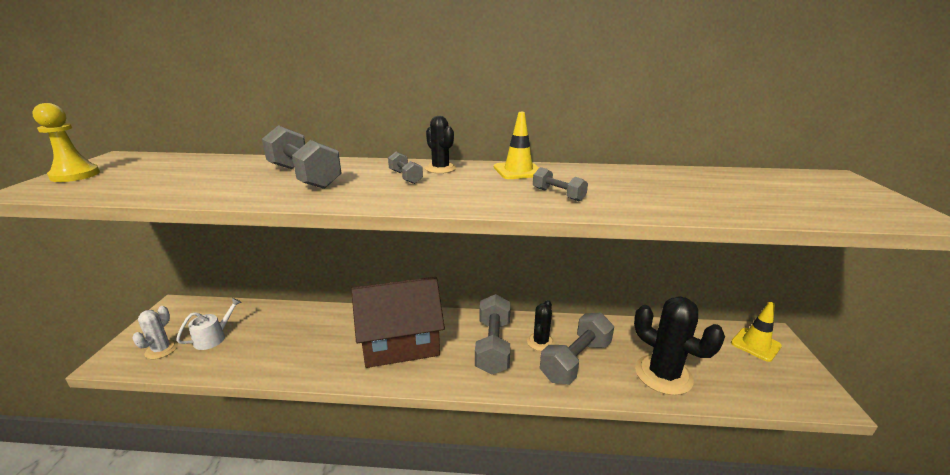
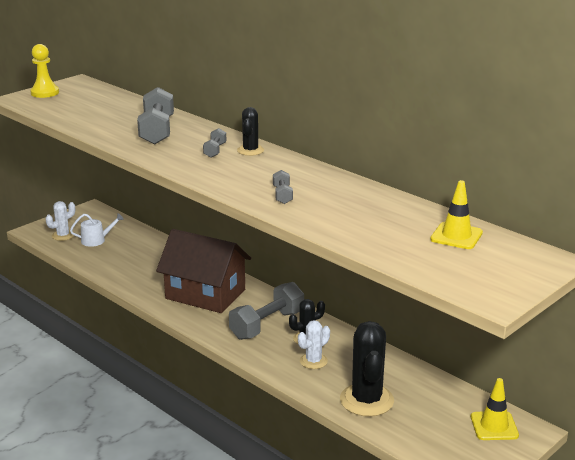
camera: 40 degrees right, 0 degrees up
(518, 171) = (299, 169): yellow traffic cone -> yellow traffic cone (456, 236)
(575, 361) = (313, 361): grey dumbbell -> white cactus

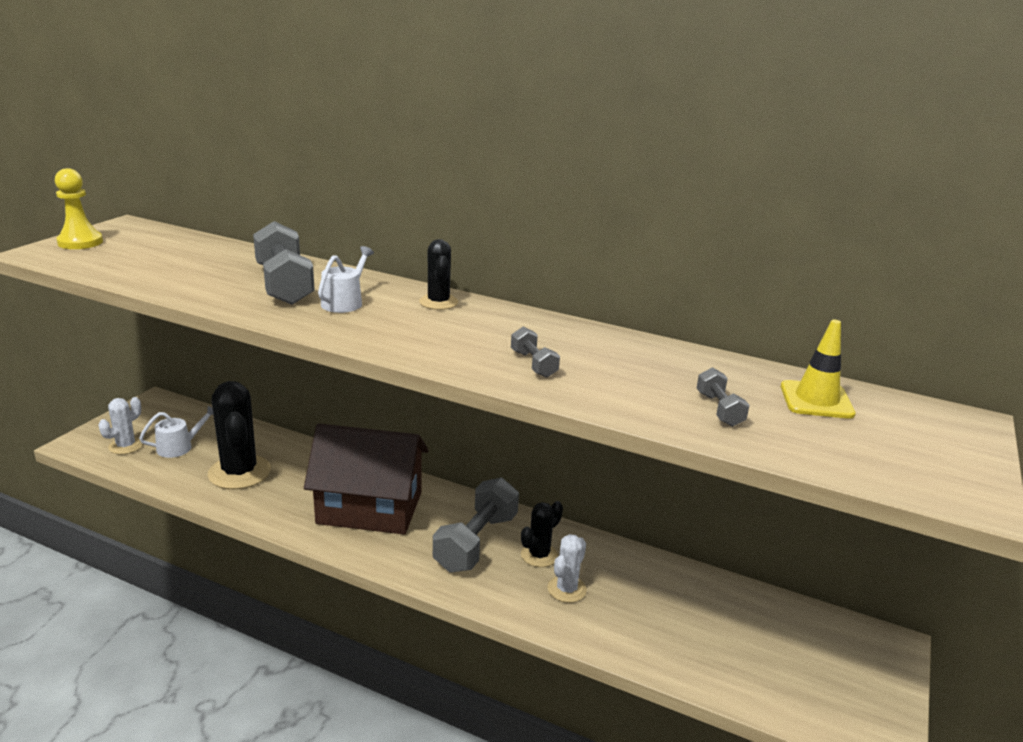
camera: 20 degrees left, 0 degrees up
(188, 145) = (344, 302): none -> white watering can
(215, 150) = (388, 306): grey dumbbell -> grey dumbbell (719, 409)
(366, 400) = (670, 640): black cactus -> black cactus (239, 472)
(494, 426) = (846, 647): yellow traffic cone -> none

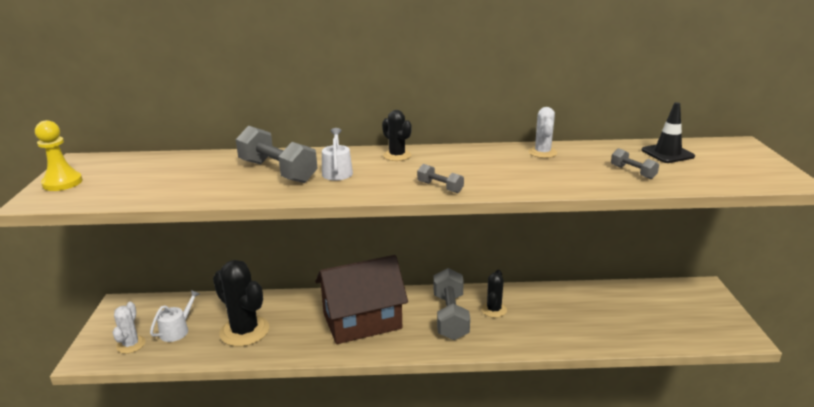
camera: 25 degrees left, 0 degrees up
(533, 364) = (507, 176): grey dumbbell -> grey dumbbell (440, 187)
(566, 589) = (528, 323): white cactus -> white cactus (542, 152)
(816, 400) = (667, 153): yellow traffic cone -> black traffic cone

